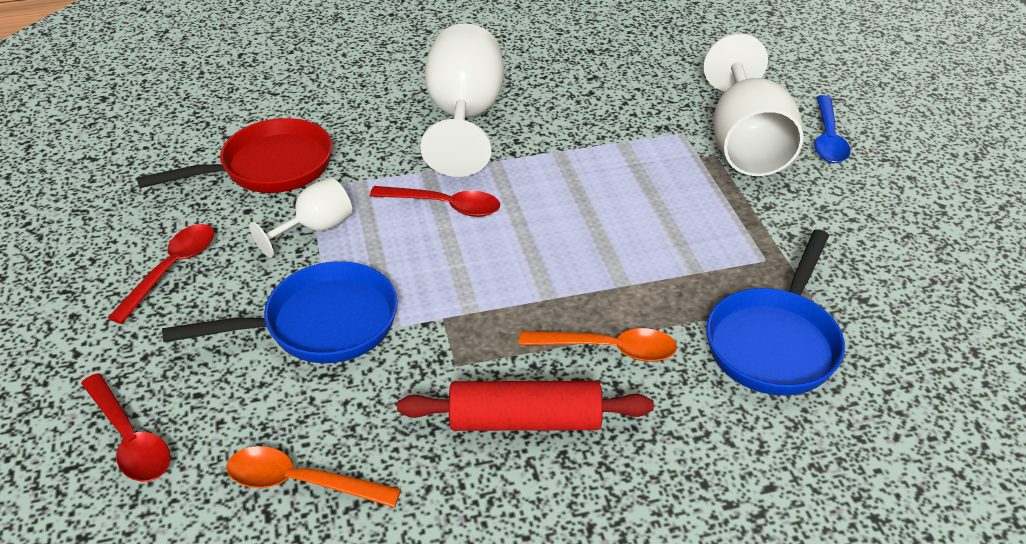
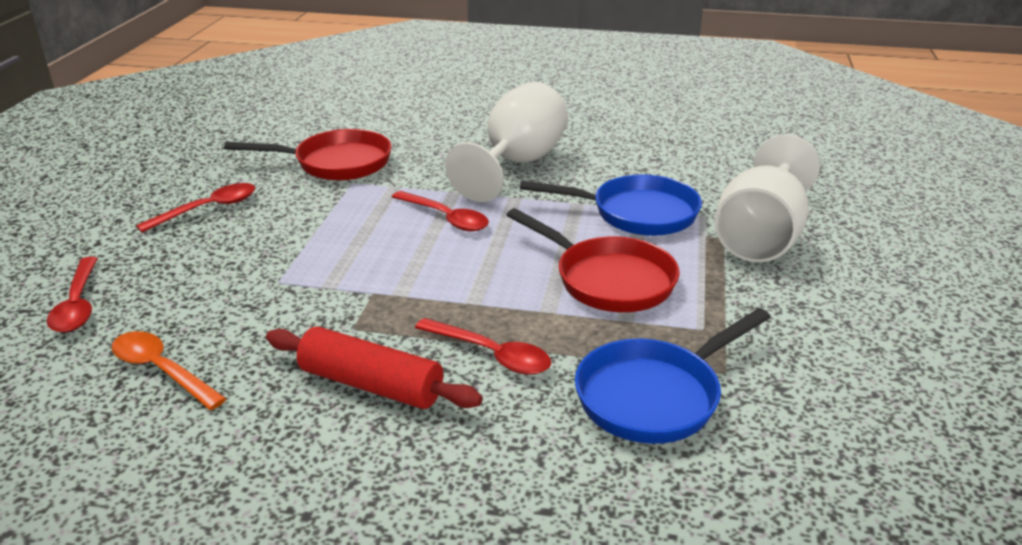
camera: 25 degrees right, 10 degrees down
(315, 229) = (332, 209): white goblet -> none
(321, 324) = (277, 271): blue pan -> blue pan (636, 213)
(608, 349) = (491, 354): orange spoon -> red spoon
(650, 233) = (607, 280): none -> red pan
(828, 138) = (852, 251): blue spoon -> none

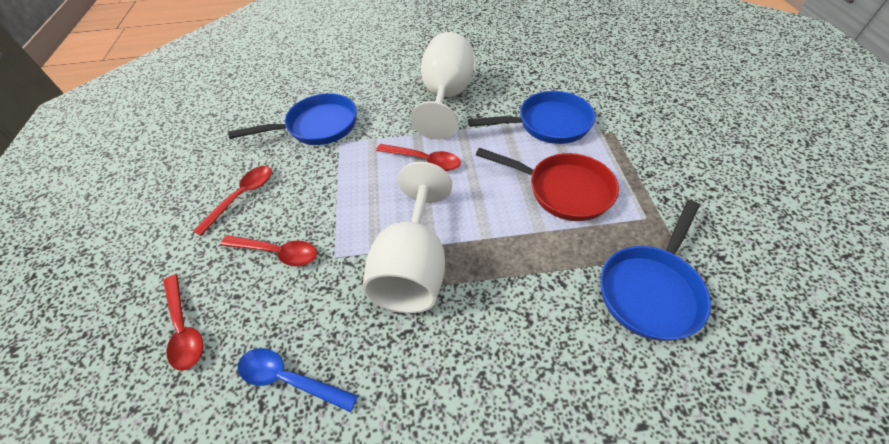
camera: 15 degrees left, 20 degrees up
(162, 370) = (290, 379): orange spoon -> blue spoon
(335, 163) = (317, 126): red pan -> blue pan
(371, 384) = (457, 342): red rolling pin -> none
(491, 354) = (524, 284): red spoon -> red spoon (277, 252)
(761, 237) = (635, 125): white goblet -> white goblet (413, 267)

